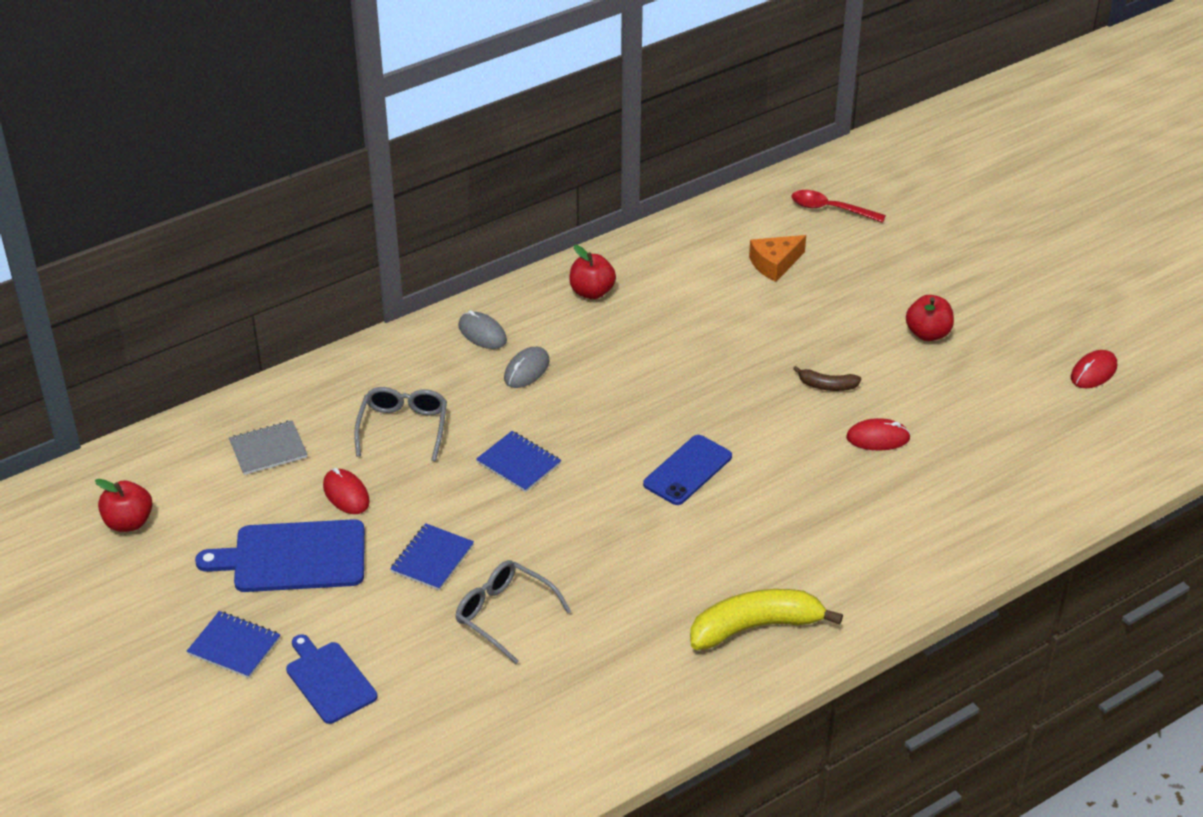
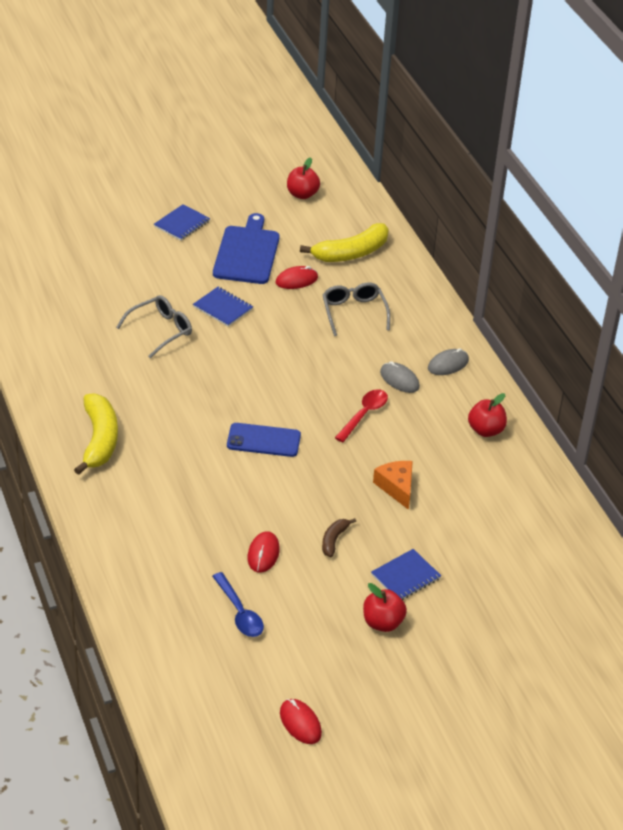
camera: 100 degrees right, 0 degrees up
(268, 449) = (351, 253): grey notebook -> yellow banana
(329, 680) = (139, 255): blue cutting board -> none
(403, 428) = (354, 312): grey glasses -> grey glasses turned 120 degrees counterclockwise
(519, 463) = (300, 359): blue notebook -> blue notebook (405, 577)
(687, 470) = (263, 440): blue phone -> blue phone turned 45 degrees counterclockwise
(774, 264) = (501, 547): orange cheese -> orange cheese (396, 487)
(830, 209) = (576, 605): red spoon -> red spoon (364, 415)
(975, 441) = (239, 612): none -> blue spoon

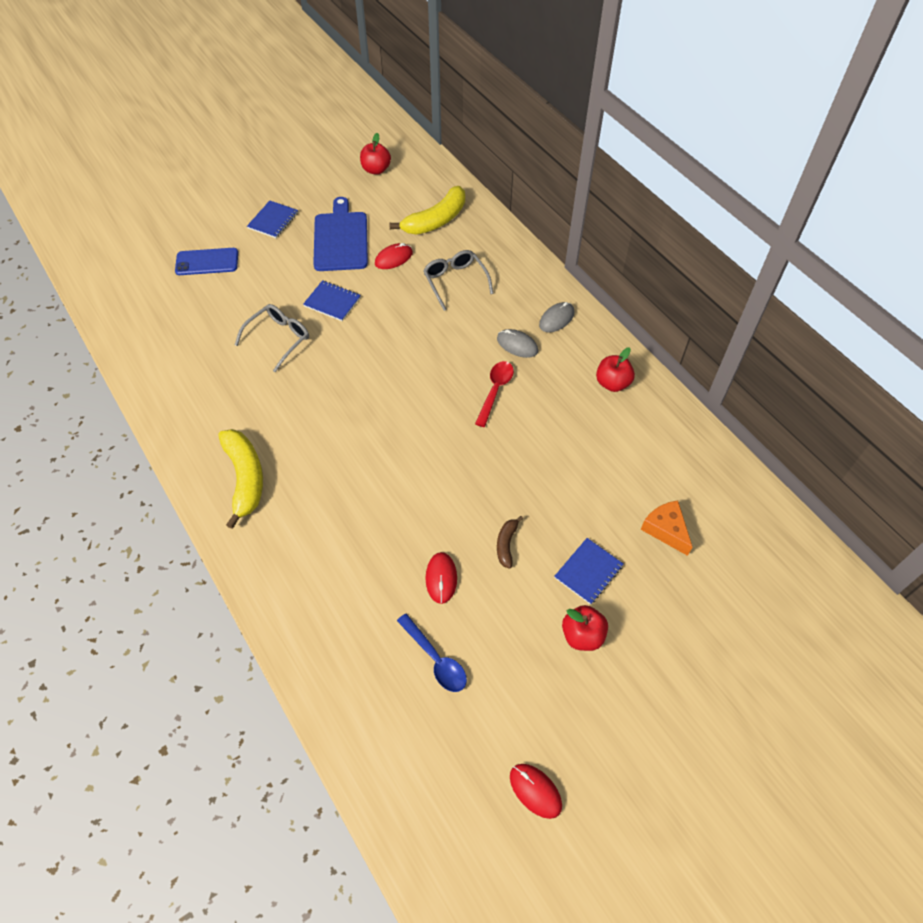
camera: 10 degrees left, 15 degrees up
(263, 440) = (407, 442): blue phone -> blue phone (207, 262)
(396, 487) = (549, 467): orange cheese -> orange cheese (666, 530)

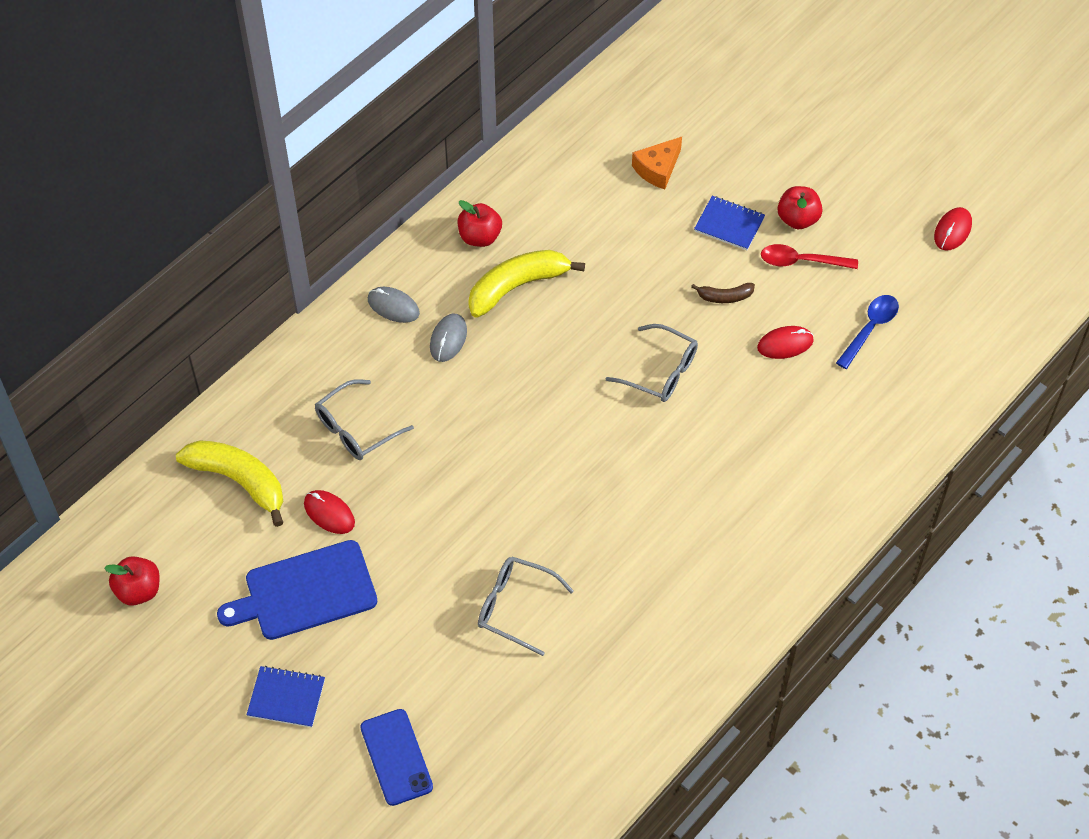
camera: 105 degrees left, 0 degrees up
(245, 478) = (736, 567): yellow banana -> yellow banana (517, 286)
(332, 302) = (431, 564): blue notebook -> none
(443, 474) = (660, 372): none -> grey glasses
(495, 391) = (527, 347): red spoon -> red spoon (801, 261)

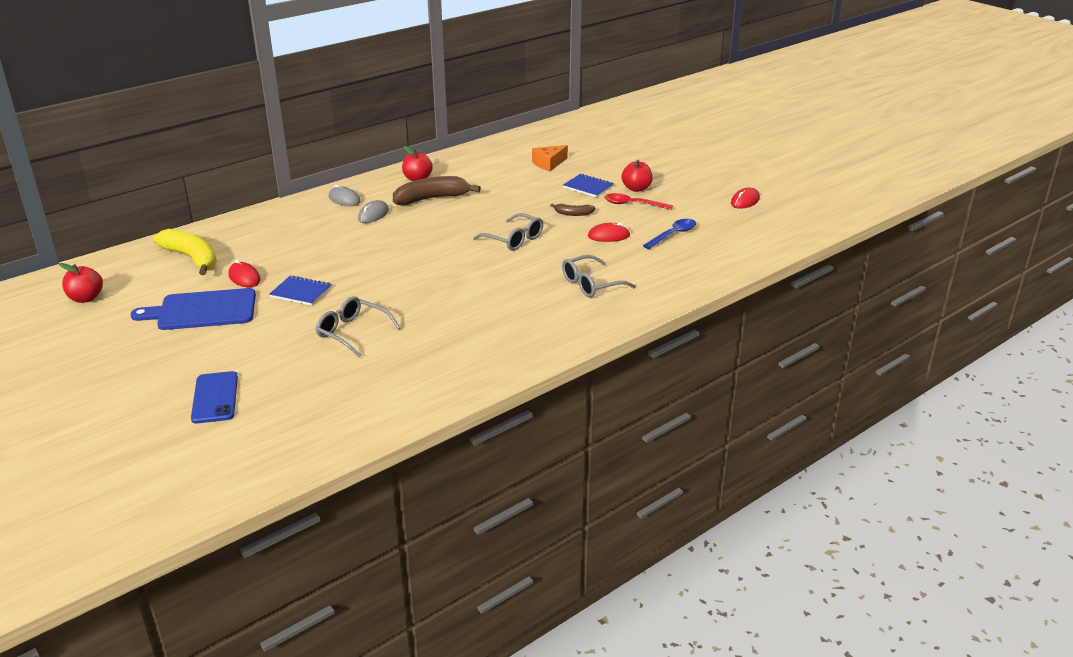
camera: 10 degrees right, 25 degrees down
(286, 697) = (153, 358): blue notebook -> blue notebook (301, 292)
(356, 429) = (287, 244): grey glasses -> grey glasses (591, 284)
(517, 286) = (432, 199): yellow banana -> brown banana

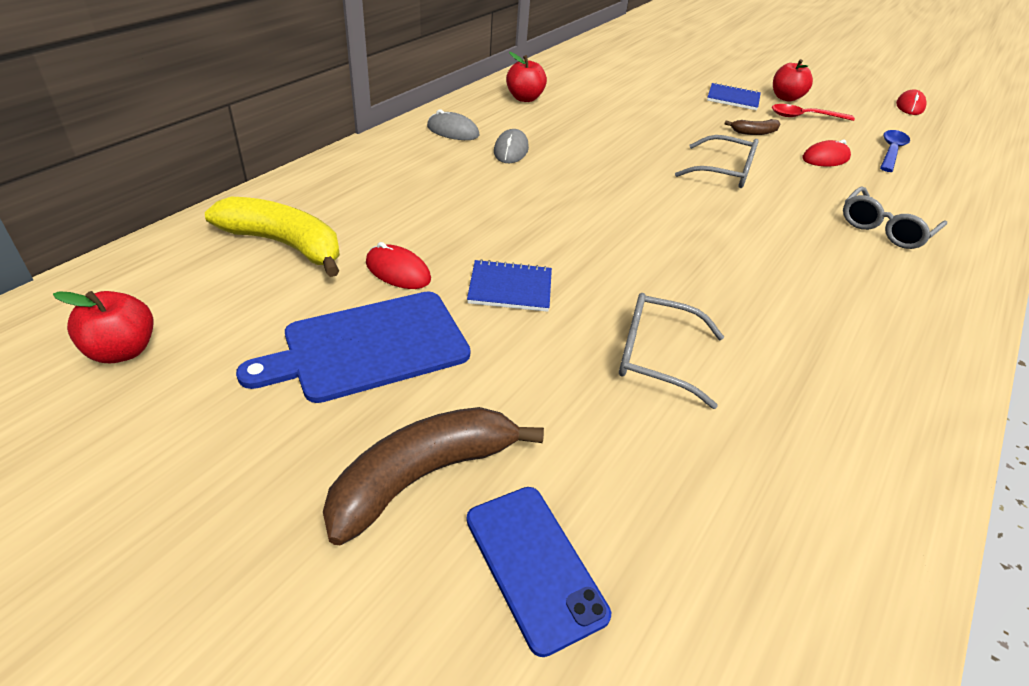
camera: 20 degrees left, 10 degrees up
(432, 199) = (567, 123): brown banana -> brown banana (423, 476)
(548, 163) = (660, 73): orange cheese -> none

